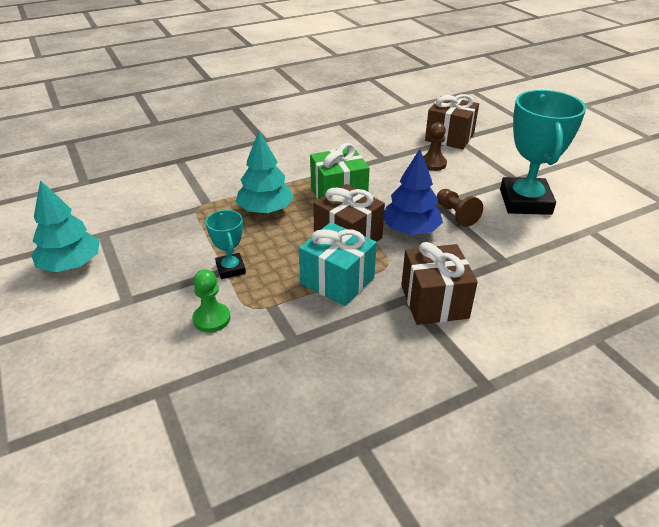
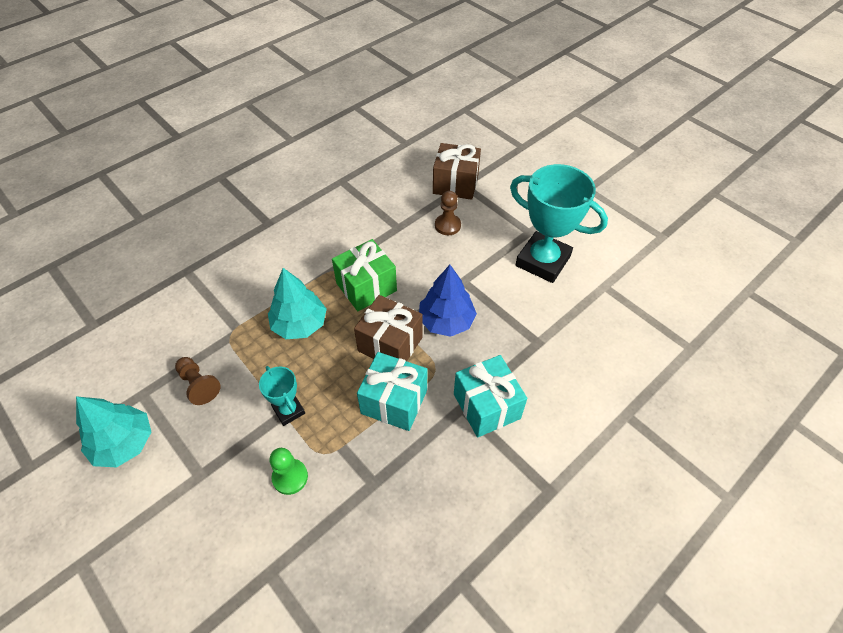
camera: 15 degrees left, 15 degrees up
(434, 301) = (486, 406): brown gift -> turquoise gift
(456, 214) = (483, 291): brown pawn -> brown pawn (199, 385)
(525, 202) = (543, 261): turquoise trophy -> turquoise trophy turned 45 degrees counterclockwise

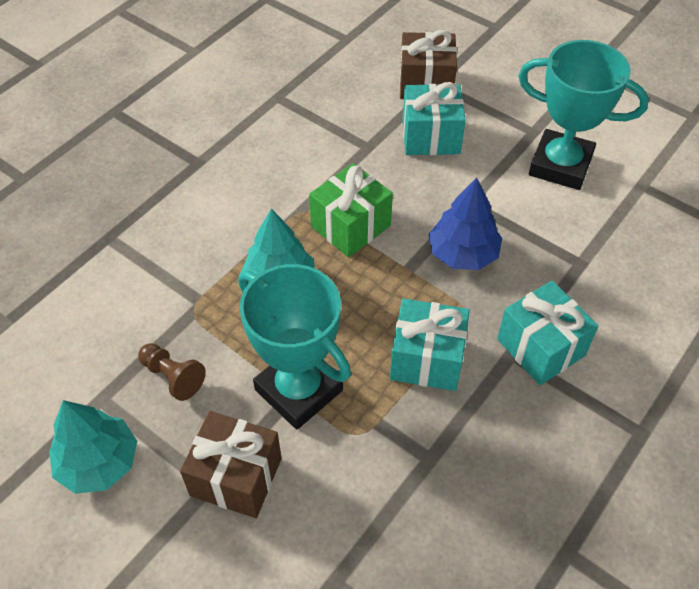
camera: 10 degrees left, 0 degrees up
(289, 410) = (299, 390): turquoise trophy -> turquoise trophy, size x2.02
(290, 477) = (325, 468): green pawn -> none
(390, 344) = (401, 291): brown gift -> brown gift (236, 477)
(447, 225) = (431, 136): brown pawn -> turquoise gift

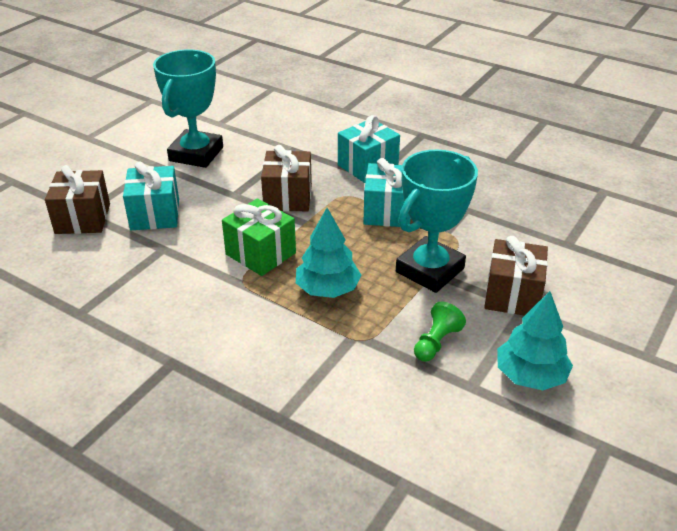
camera: 95 degrees left, 15 degrees down
(173, 377) = (436, 342): brown pawn -> green pawn
(463, 254) = (288, 197): blue tree -> brown gift

